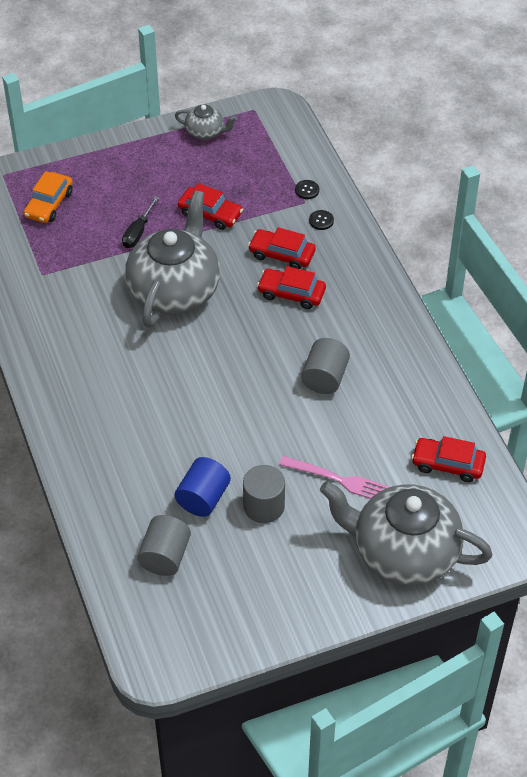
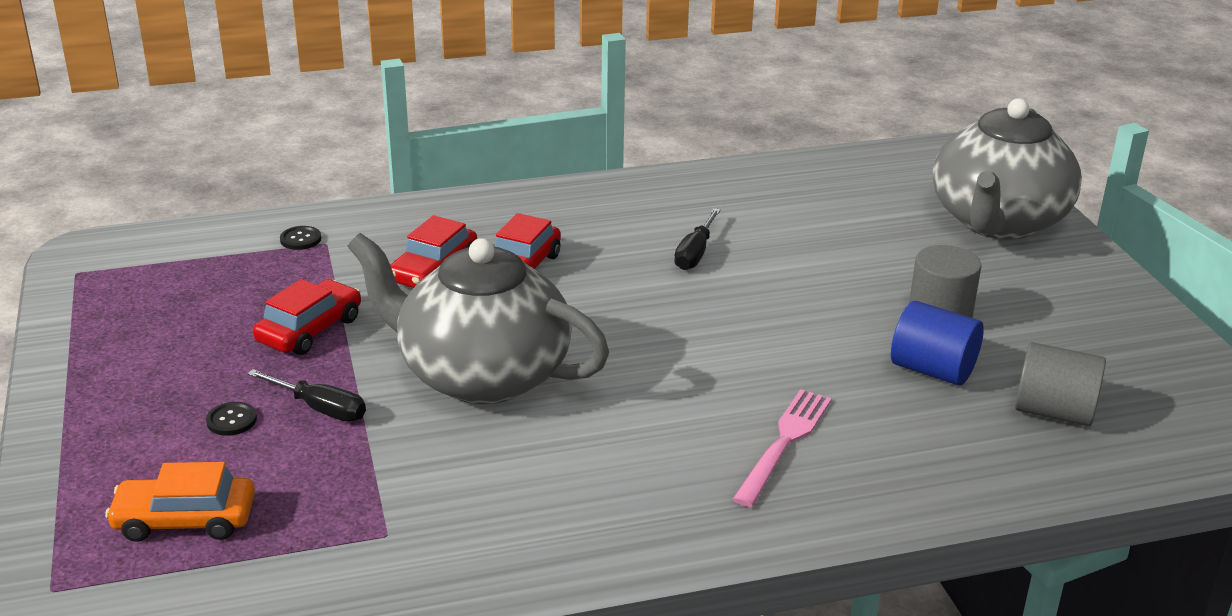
camera: 85 degrees left, 20 degrees down
(49, 204) = (185, 520): orange car -> orange car turned 150 degrees clockwise
(205, 132) = (99, 323): grey teapot -> none
(321, 220) = (374, 233): black button -> black button (231, 420)
(324, 377) = (695, 253): grey cylinder -> black screwdriver
(340, 480) = (883, 256): pink fork -> pink fork (784, 442)
(448, 464) = (850, 181): red car -> none

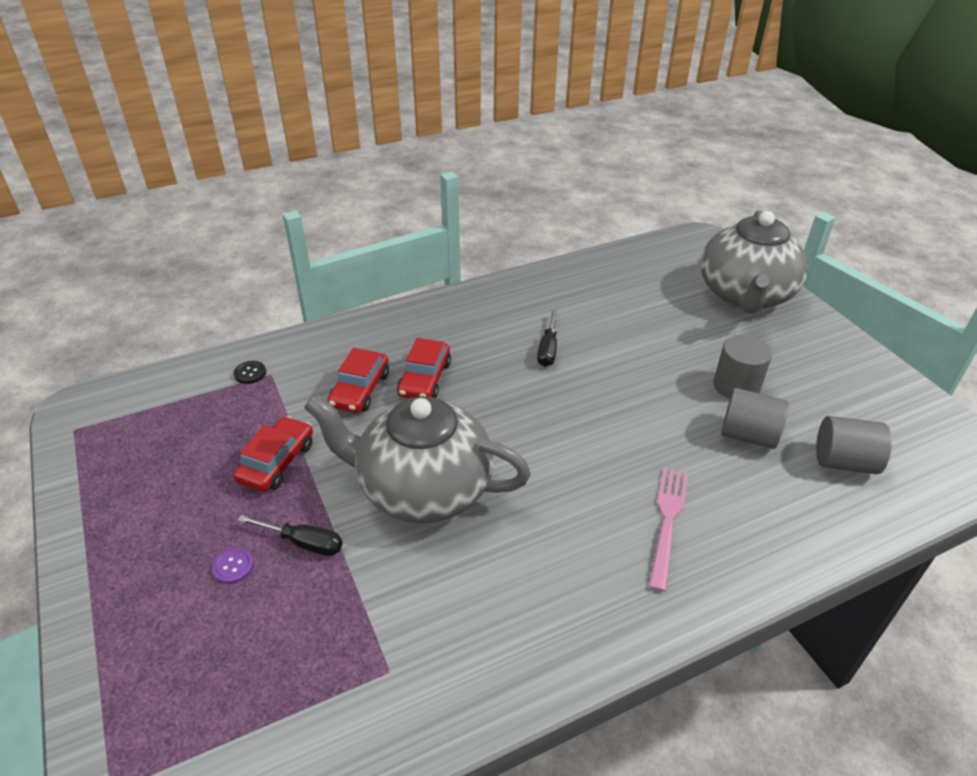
camera: 10 degrees left, 10 degrees up
(185, 520) = (215, 685): orange car -> none
(231, 420) = (233, 566): black button -> purple button
(932, 370) = (748, 435): blue cylinder -> grey cylinder

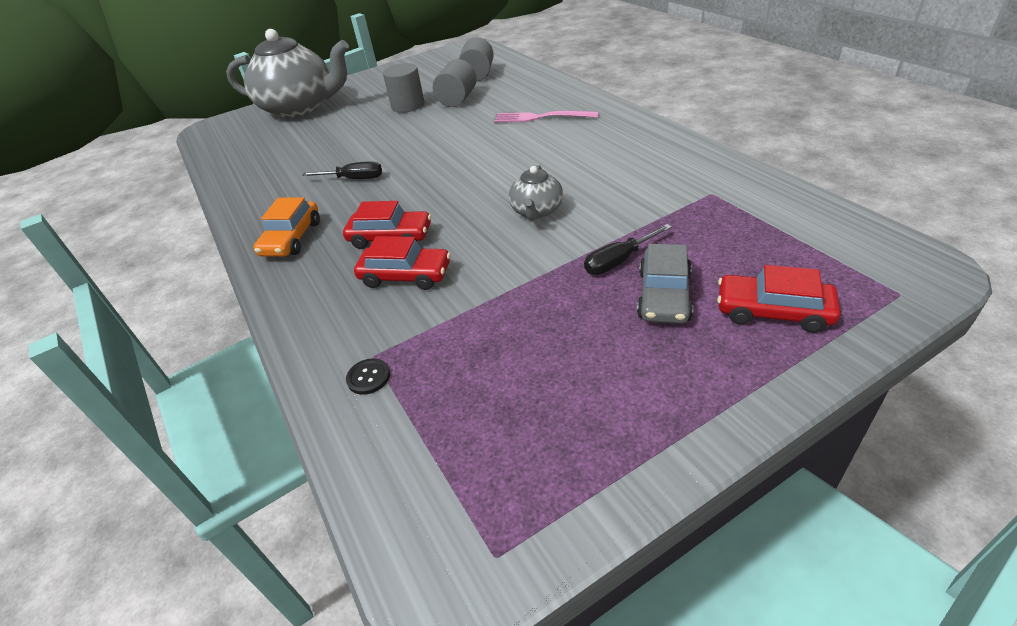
camera: 90 degrees left, 0 degrees up
(233, 566) = (664, 295): purple button -> grey car
(277, 462) = (522, 306): red car -> red car (773, 311)
(303, 542) = (619, 261): black screwdriver -> black screwdriver turned 135 degrees counterclockwise
(422, 488) = (536, 212): grey teapot -> grey teapot, size x0.45
(451, 319) = (292, 238): none -> orange car

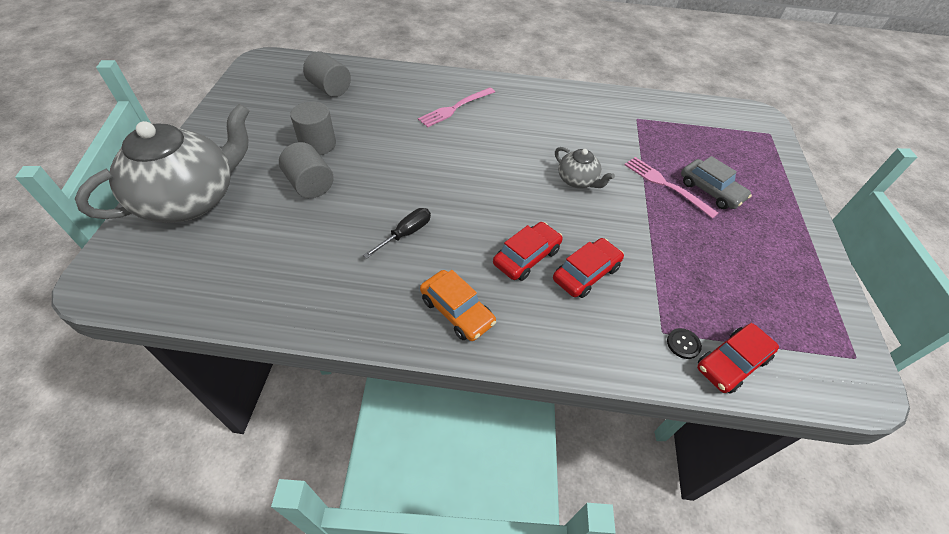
camera: 60 degrees left, 10 degrees up
(457, 99) = (356, 119): grey cylinder -> grey cylinder (310, 184)
(619, 261) = (665, 185): black screwdriver -> pink fork
(773, 311) = (753, 170): red car -> red car (732, 363)

